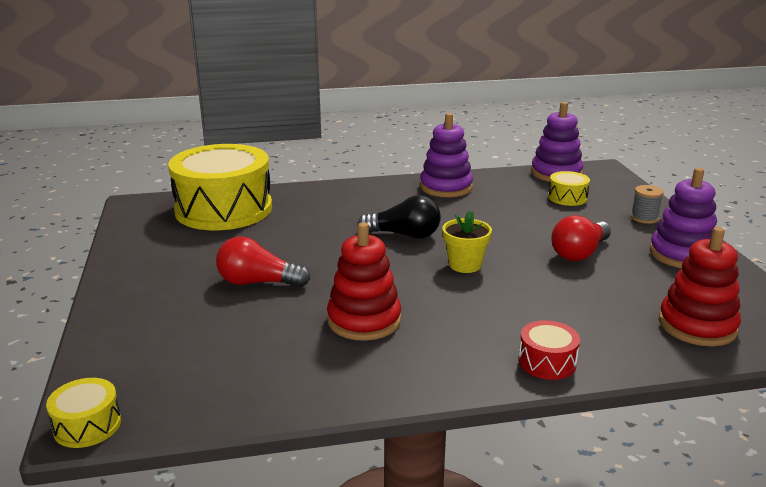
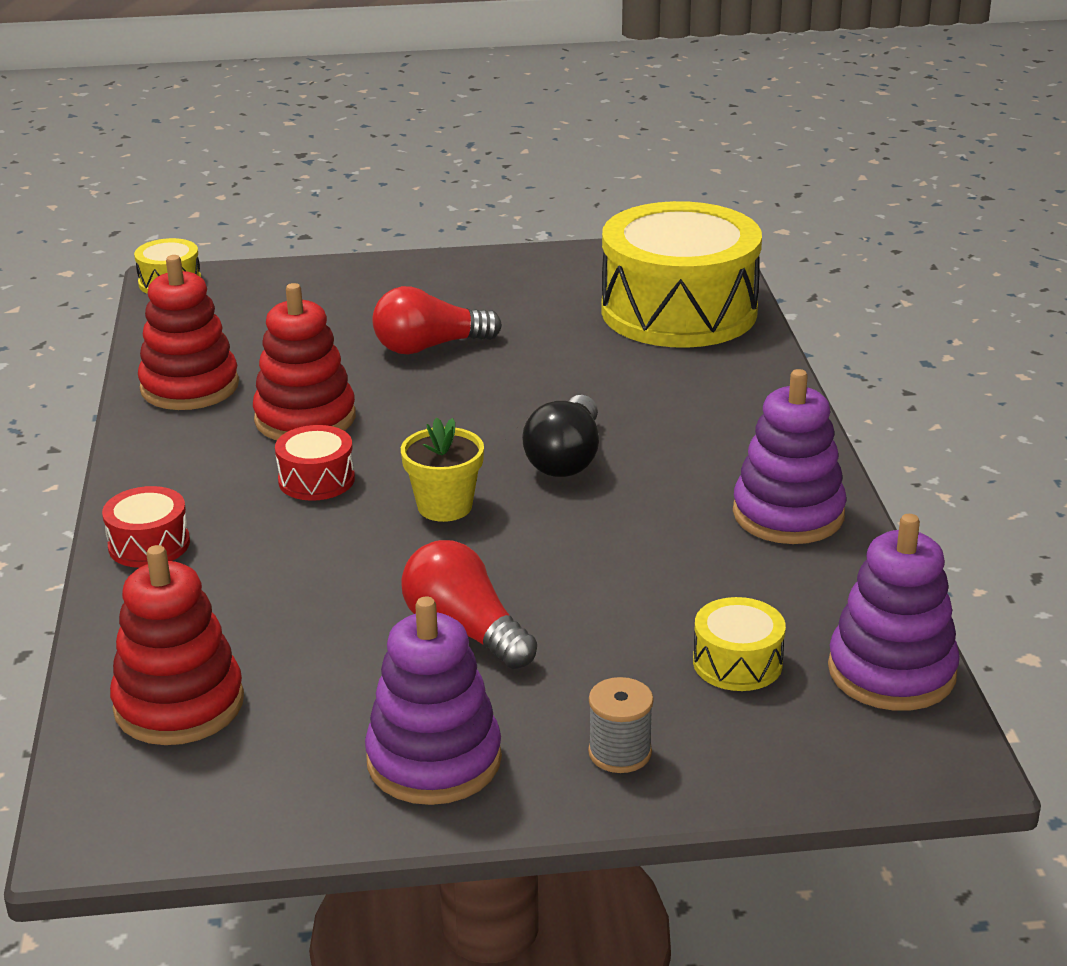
camera: 95 degrees right, 5 degrees up
(258, 282) = (429, 347): red light bulb -> red light bulb turned 120 degrees counterclockwise
(314, 379) = (190, 387): none -> red stacking toy
(446, 308) = (316, 480): none -> red drum

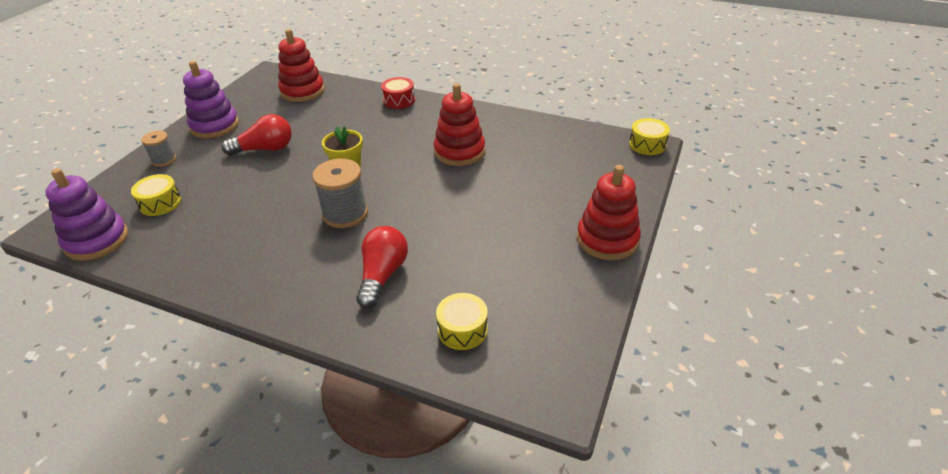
camera: 120 degrees right, 10 degrees up
(190, 387) = (518, 129): red stacking toy -> red stacking toy (607, 239)
(316, 480) = (404, 143): red drum -> none
(429, 347) = (501, 207): red light bulb -> red light bulb (382, 275)
(566, 458) = (345, 213): black light bulb -> grey spool
(679, 311) = (462, 329): yellow drum -> yellow drum, size x0.42
(788, 514) = (218, 265): purple stacking toy -> none

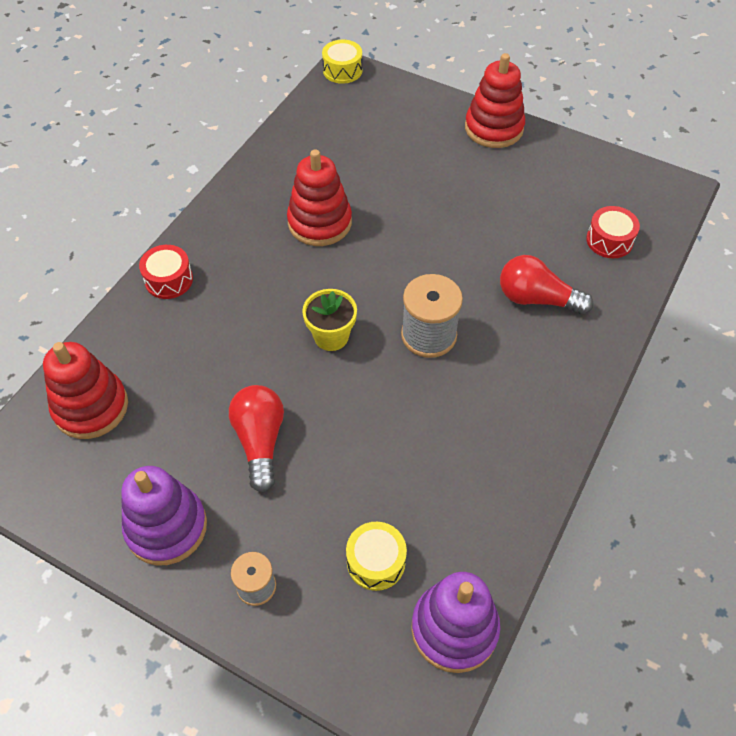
camera: 85 degrees left, 15 degrees up
(462, 329) = (609, 240): yellow drum -> red drum

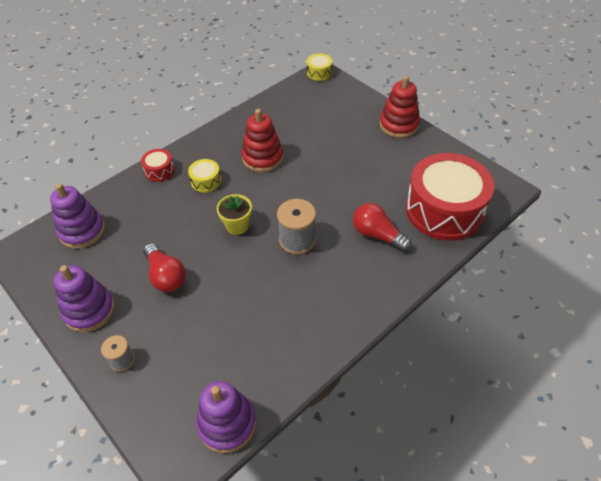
camera: 20 degrees right, 5 degrees down
(91, 407) = (82, 231): red stacking toy -> purple stacking toy
(260, 441) = (166, 276): red light bulb -> red light bulb turned 135 degrees clockwise
(376, 561) = (199, 367): yellow drum -> yellow drum (206, 181)
(609, 240) = (444, 210): red drum -> red drum, size x2.40

